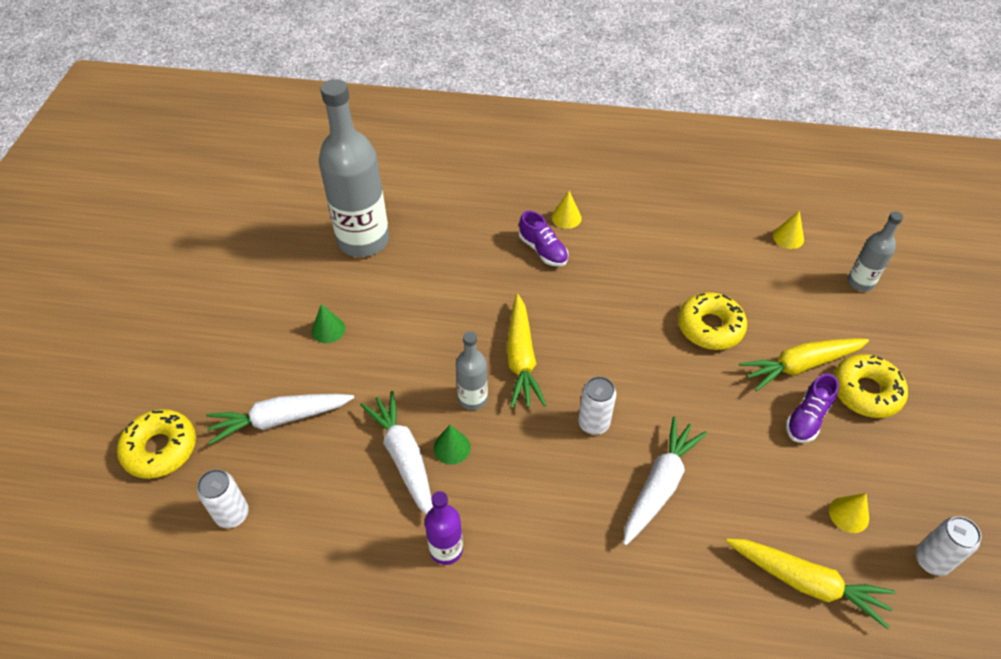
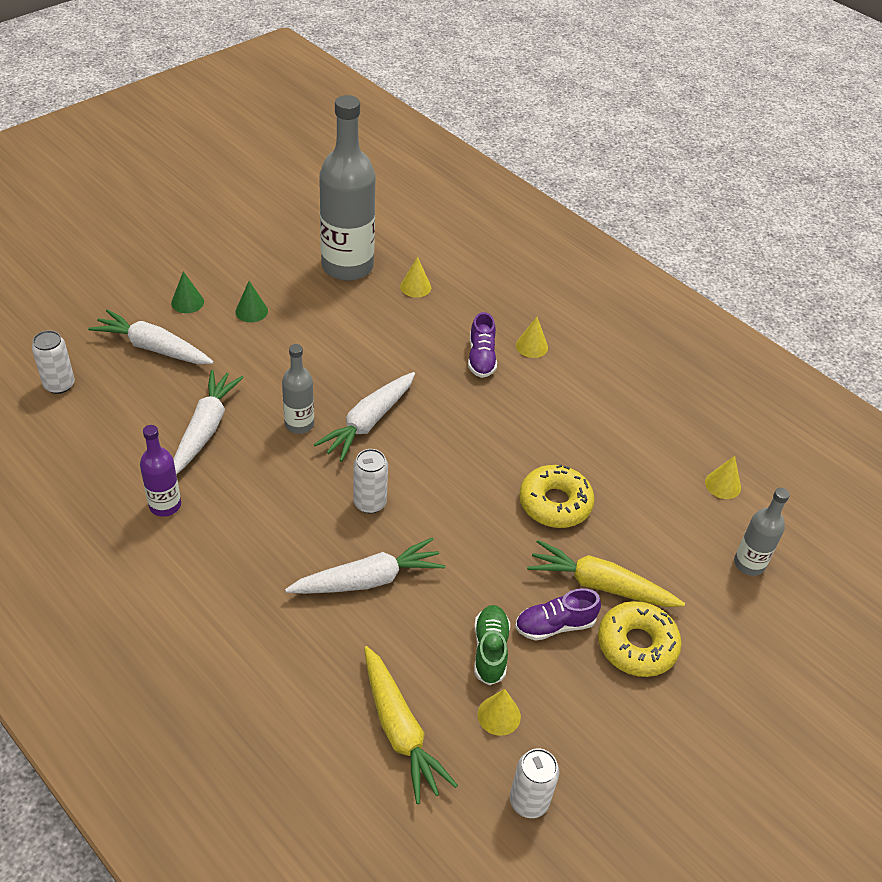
camera: 35 degrees right, 5 degrees down
(160, 449) = (61, 315): yellow donut -> none
(434, 224) = (415, 287): none -> yellow cone
(452, 447) = (245, 445): green cone -> green cone (187, 302)
(521, 359) = (368, 422): yellow carrot -> white carrot
(792, 471) = (490, 650): none -> green shoe

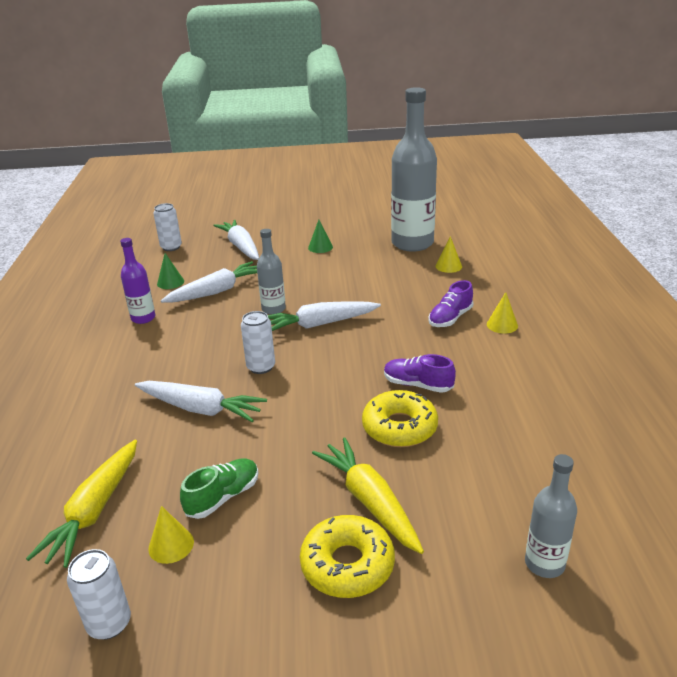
camera: 45 degrees right, 15 degrees down
(187, 302) = (288, 233): green cone -> green cone (170, 282)
(554, 625) = (294, 509): purple shoe -> purple shoe (417, 385)
(723, 485) = (585, 486): yellow cone -> none

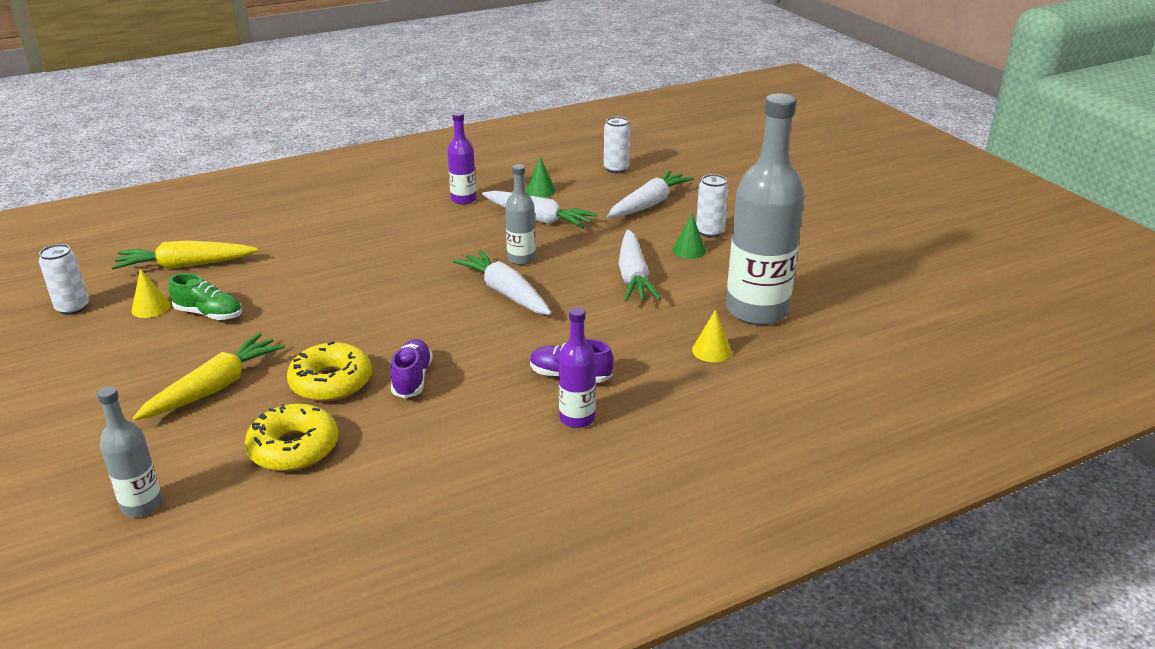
camera: 65 degrees right, 0 degrees up
(201, 409) = (326, 270): white carrot -> white carrot (633, 276)
(261, 367) = (406, 281): white can -> white can (710, 232)
(347, 565) = (134, 393): yellow donut -> yellow donut (294, 448)
(502, 325) = (577, 418): yellow cone -> purple bottle

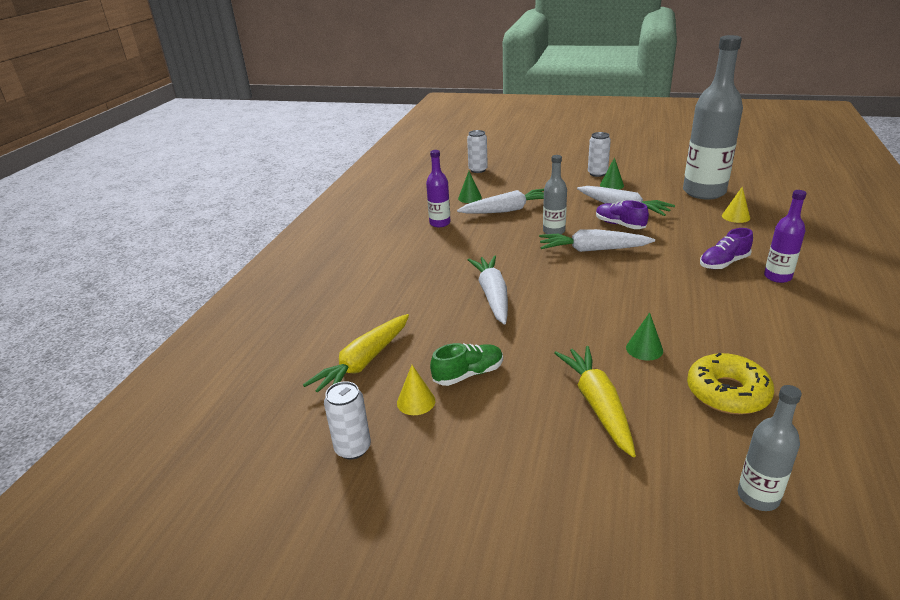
camera: 45 degrees left, 0 degrees up
(331, 382) = (644, 349): yellow donut -> green cone
(412, 379) = (673, 316): purple shoe -> purple shoe (619, 225)
(649, 204) = (538, 176): white carrot -> white carrot (492, 295)

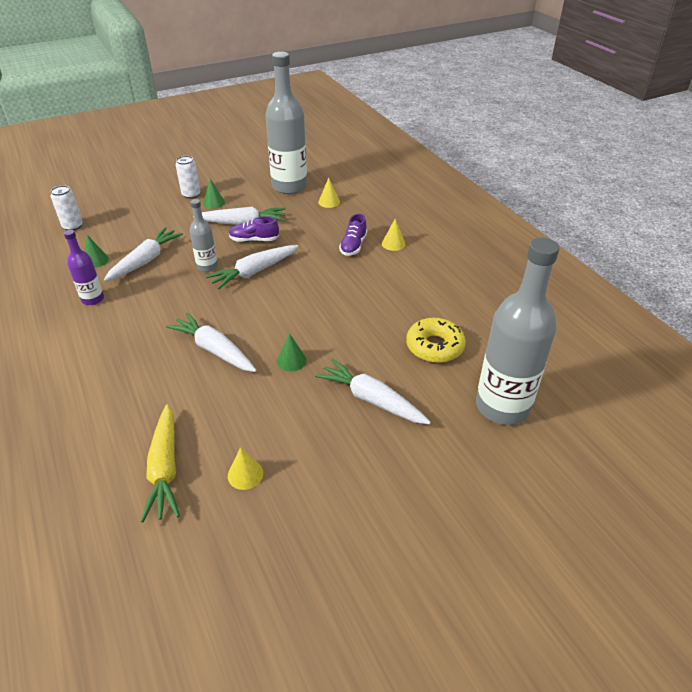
camera: 45 degrees left, 10 degrees up
(353, 448) = (235, 543): white can -> none
(468, 374) = (262, 428): green shoe -> none
(597, 405) = (371, 399): yellow carrot -> white carrot
(644, 349) = (362, 340): green cone -> green cone (291, 360)
(758, 497) = (502, 407): grey bottle -> grey bottle, size x2.03
(777, 277) = (393, 244): purple bottle -> yellow cone

